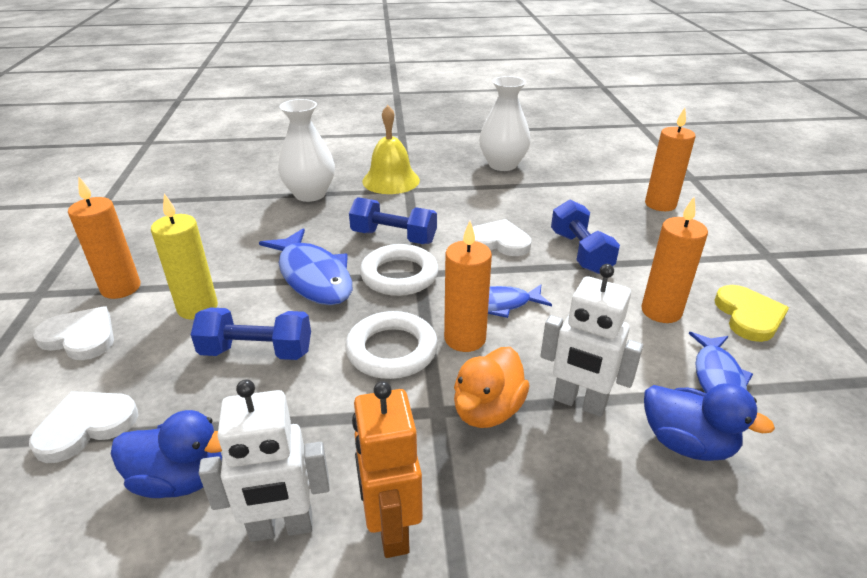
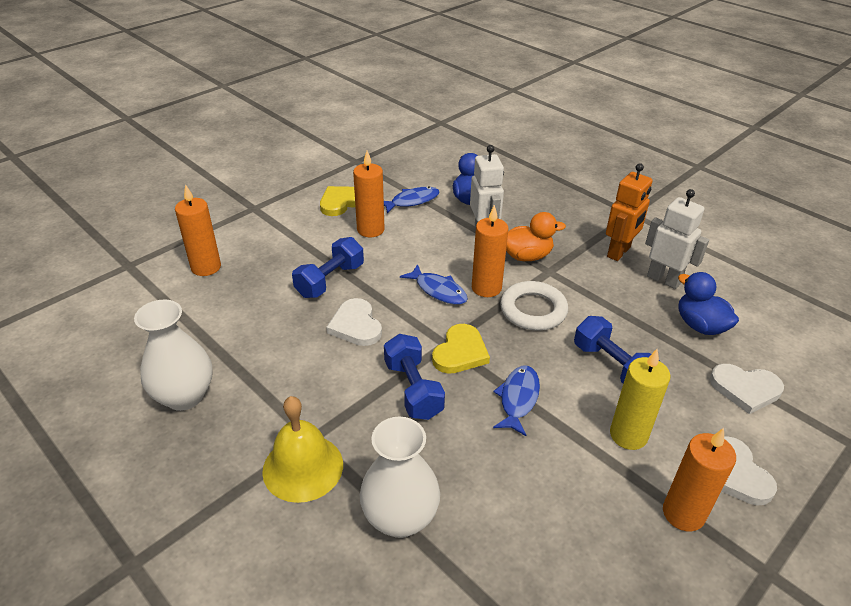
camera: 130 degrees left, 5 degrees up
(313, 276) = (518, 399): blue fish -> blue fish, size x0.63
(399, 275) = (460, 352): white ring -> yellow heart

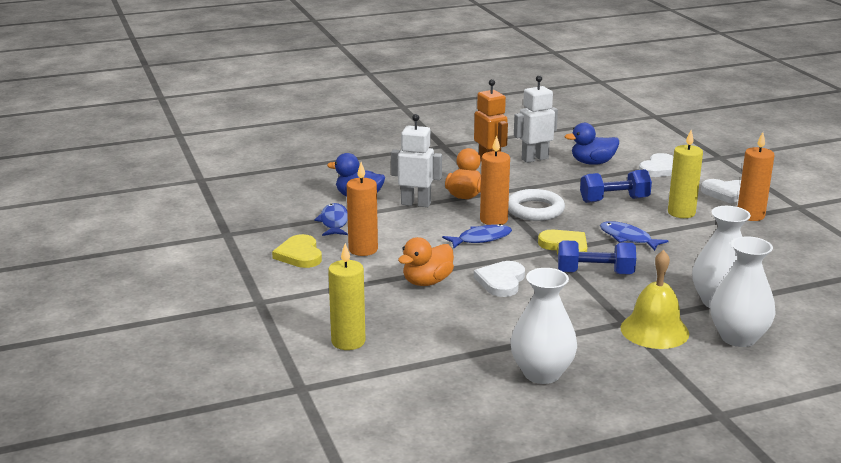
camera: 65 degrees left, 15 degrees down
(206, 267) = (348, 341): orange candle -> yellow candle
(316, 554) = (738, 337): none -> white vase
(330, 280) = (427, 282): blue dumbbell -> orange duck
(356, 325) = (501, 281): white heart -> white heart turned 105 degrees clockwise

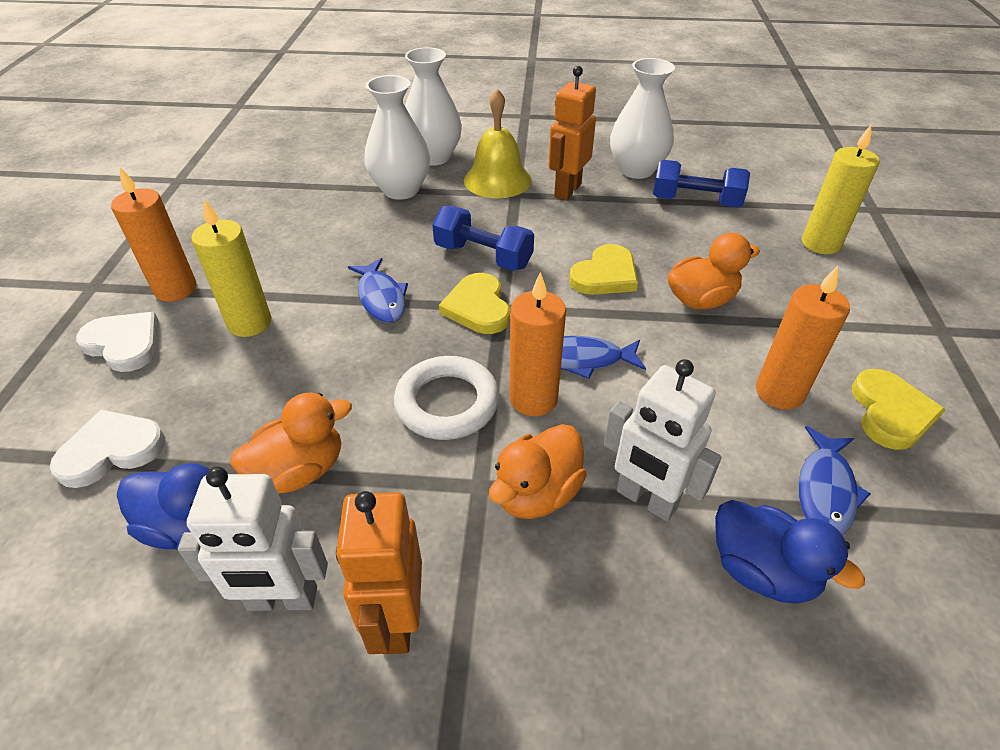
camera: 155 degrees left, 20 degrees up
(501, 281) = (605, 275): white heart -> yellow heart
(573, 180) = (300, 470): none -> orange duck
(586, 336) = (567, 190): none -> orange robot
(614, 200) = (301, 385): blue dumbbell -> blue dumbbell (695, 202)

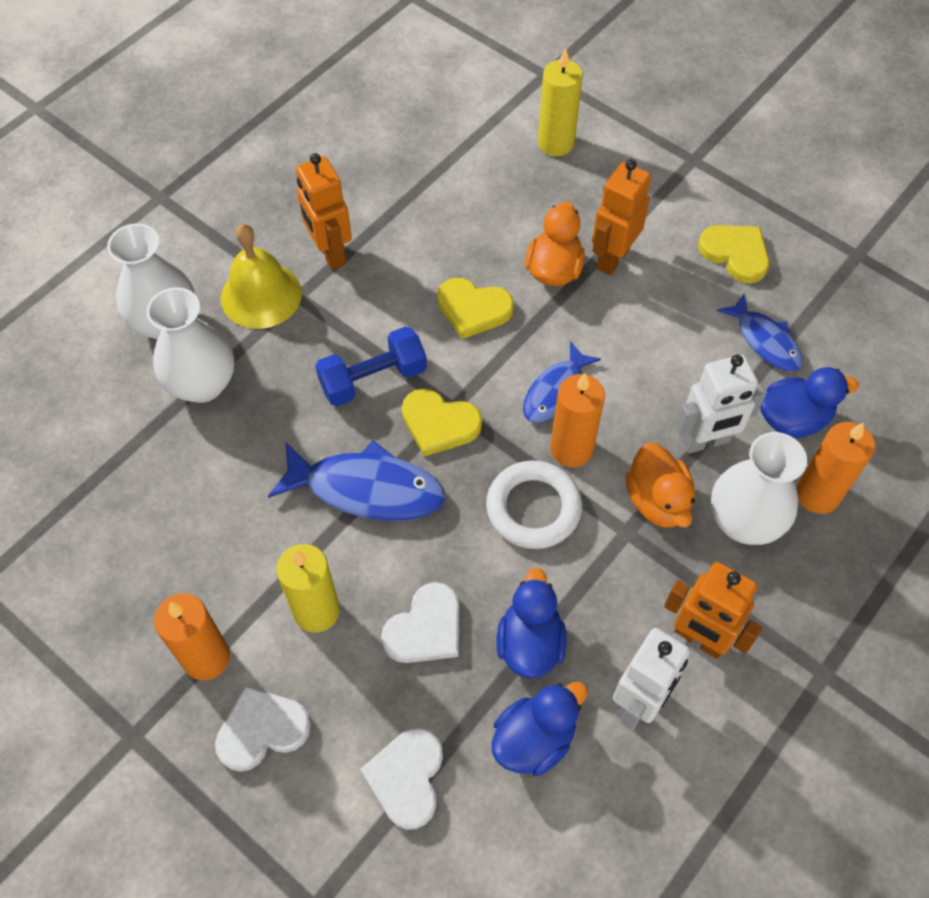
camera: 55 degrees left, 15 degrees up
(272, 391) = (425, 628): none -> white heart
(300, 470) = (530, 643): orange duck -> blue duck
(381, 298) = (366, 489): blue fish -> blue fish, size x1.59
(605, 275) = (473, 309): yellow heart -> yellow heart turned 120 degrees clockwise
(636, 170) = (347, 180): white vase -> white vase (744, 521)
(695, 202) = (432, 176): blue dumbbell -> none
(761, 329) = (612, 258): none -> orange robot
(779, 392) = (676, 298): orange candle -> orange candle (817, 494)

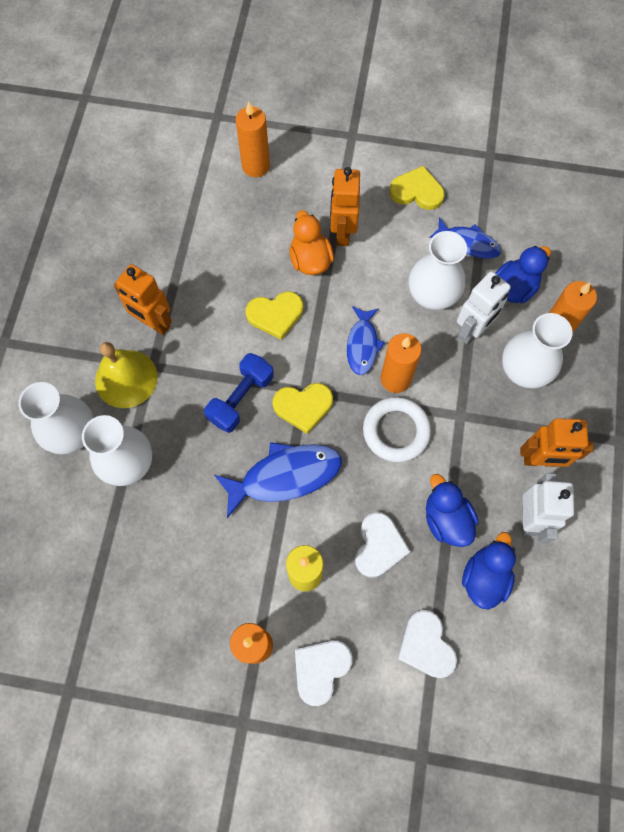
camera: 30 degrees left, 10 degrees up
(555, 143) = (255, 166): yellow candle -> orange candle
(657, 501) = (466, 385): orange duck -> none
(679, 378) = (432, 296): none -> white vase

